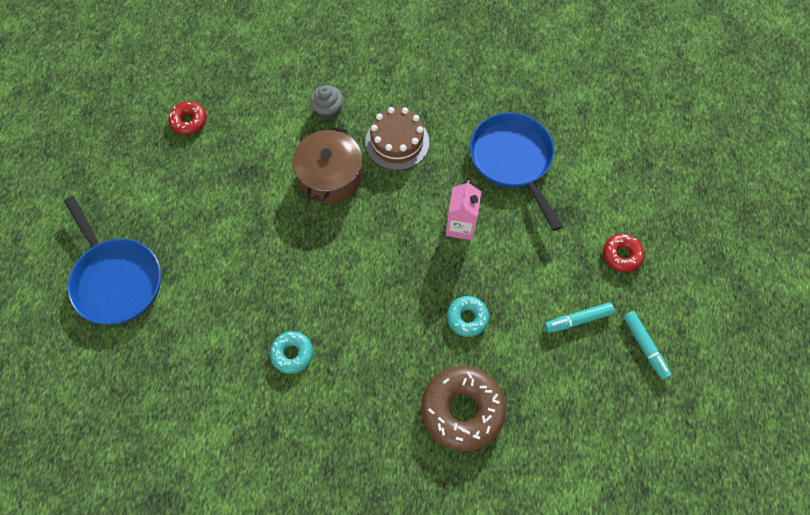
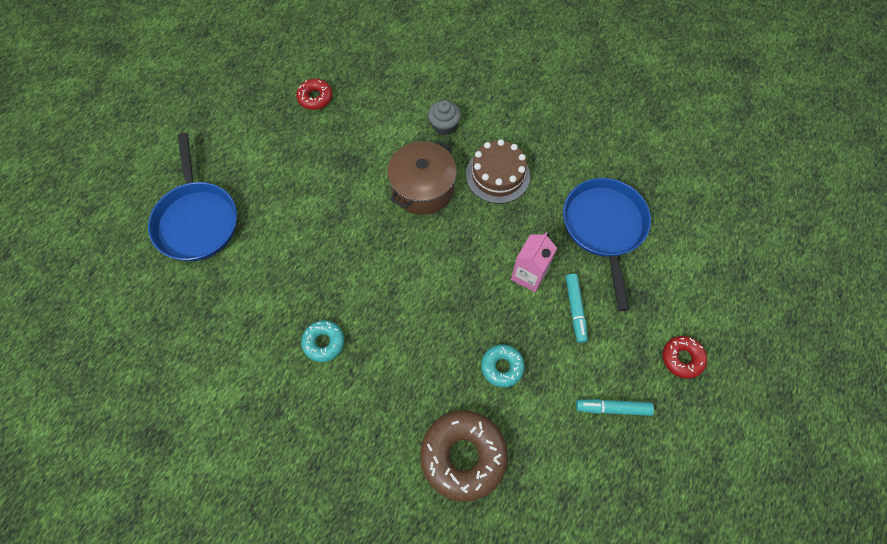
camera: 20 degrees right, 0 degrees up
(644, 346) = (673, 460): turquoise marker -> turquoise marker (575, 309)

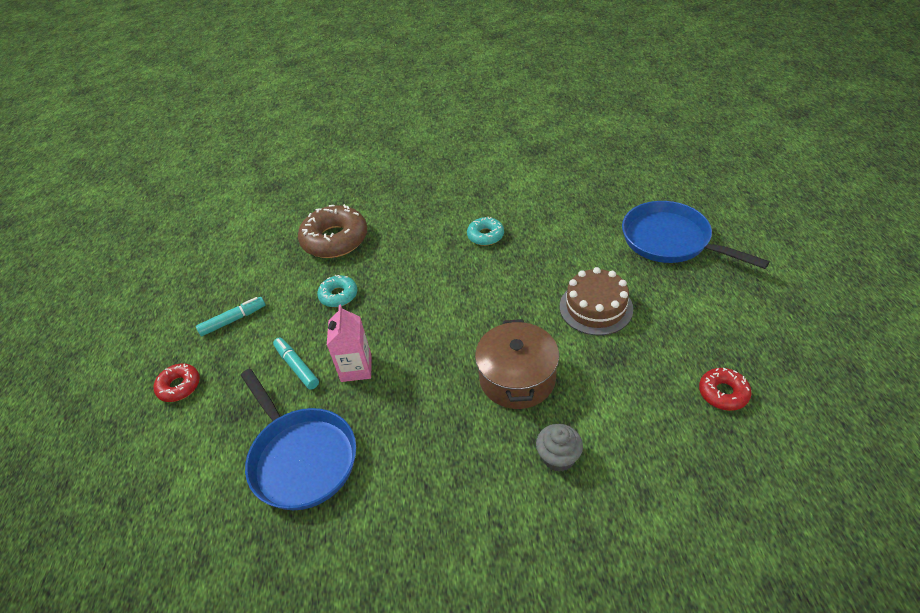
camera: 150 degrees right, 20 degrees down
(497, 175) = (453, 440): brown cake -> brown cake (596, 307)

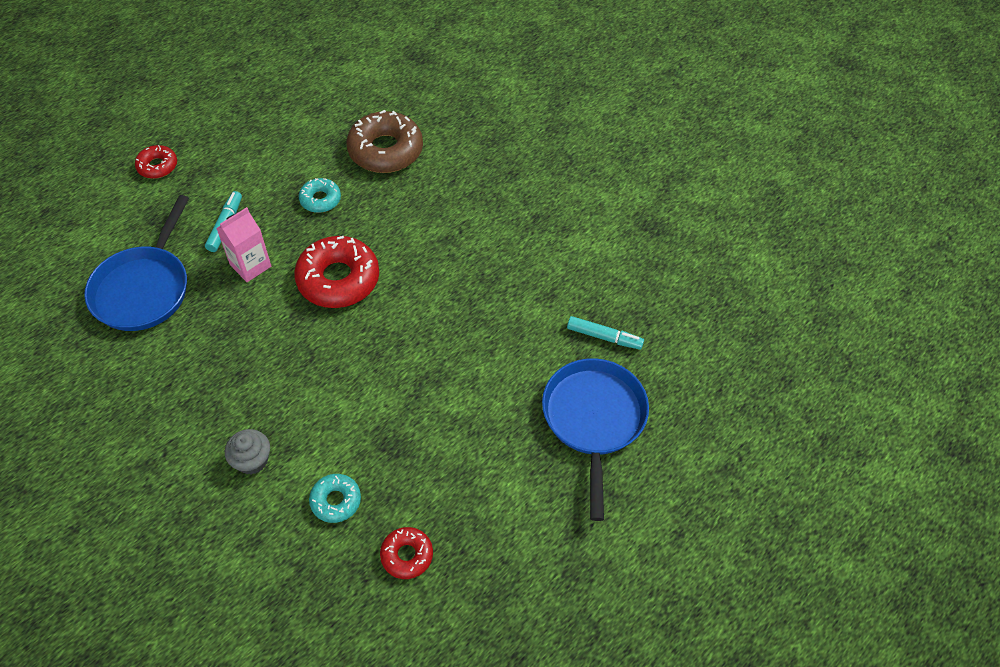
camera: 45 degrees right, 10 degrees up
(233, 320) = (243, 149): turquoise marker -> turquoise marker (604, 337)
(426, 319) = (338, 279): none -> red donut
(485, 235) = (479, 260): turquoise donut -> turquoise donut (336, 501)
(517, 378) = (316, 385): brown pot -> none
(596, 307) = (446, 401): brown cake -> none

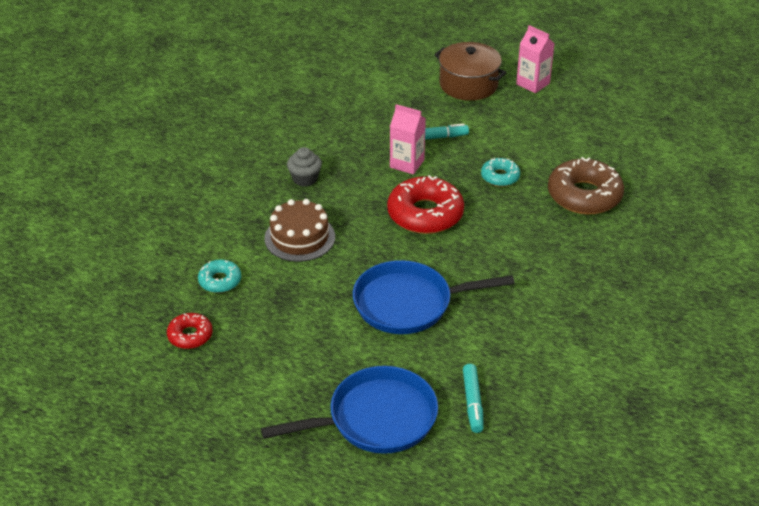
camera: 70 degrees right, 15 degrees down
(144, 288) = (352, 121): blue pan -> blue pan (409, 303)
(157, 166) = (468, 85): red donut -> brown pot
(195, 117) = (533, 84): none -> pink carton
(252, 460) = (234, 226): grey cupcake -> grey cupcake (305, 179)
(309, 401) = (299, 237): none -> brown cake

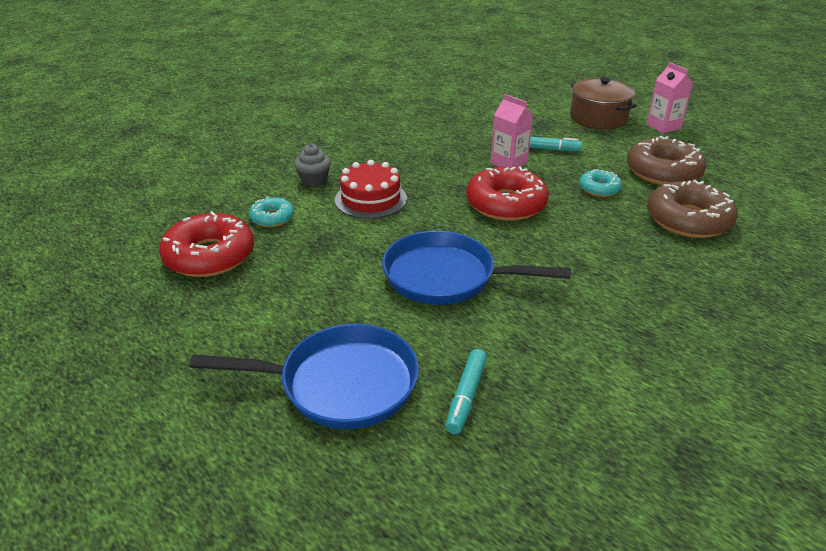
camera: 20 degrees right, 5 degrees down
(190, 335) = (210, 256): red donut -> red donut, size x1.89
(299, 237) = (370, 199): brown cake -> red cake
(305, 179) = (405, 158): grey cupcake -> grey cupcake (314, 180)
(548, 143) = (663, 172): none -> brown donut

